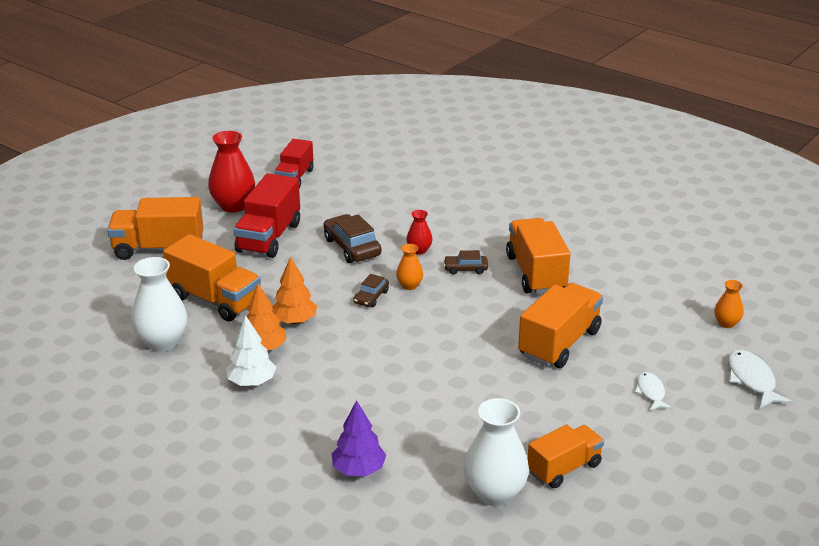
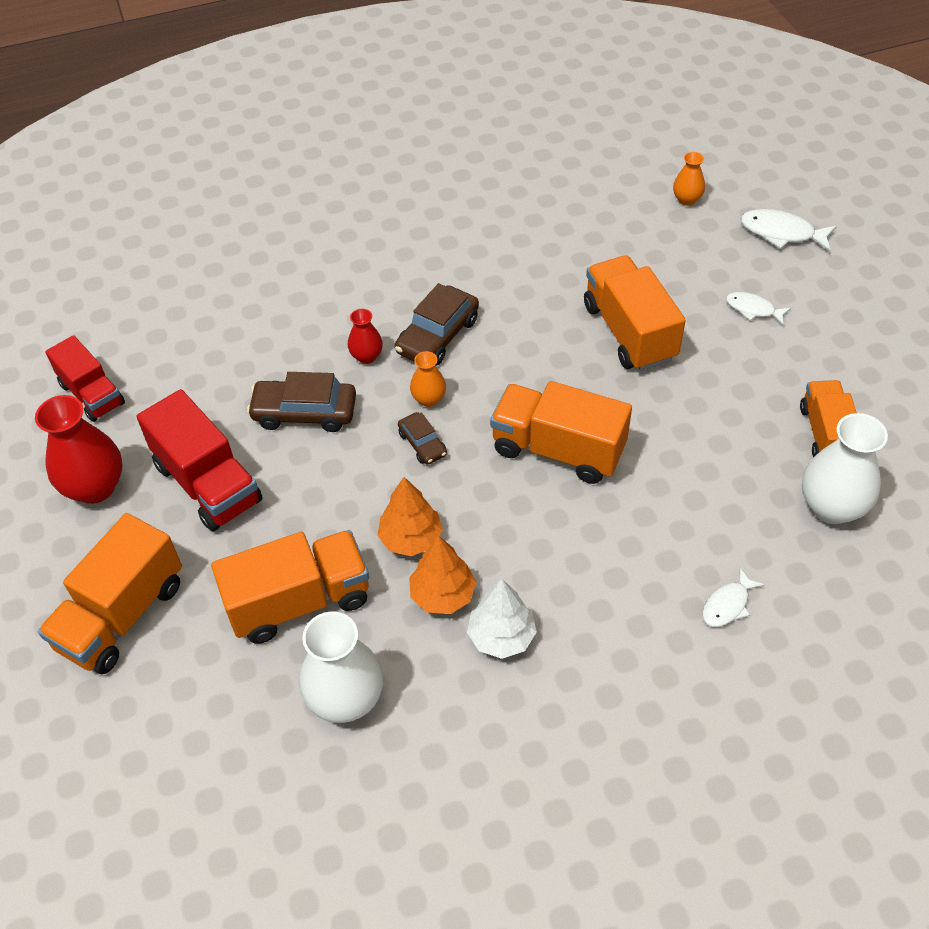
camera: 55 degrees left, 20 degrees up
(358, 470) = (727, 605): purple tree -> white fish
(465, 269) = (437, 336): brown car -> brown car, size x1.74
(536, 273) = (495, 285): orange truck -> orange truck (558, 449)

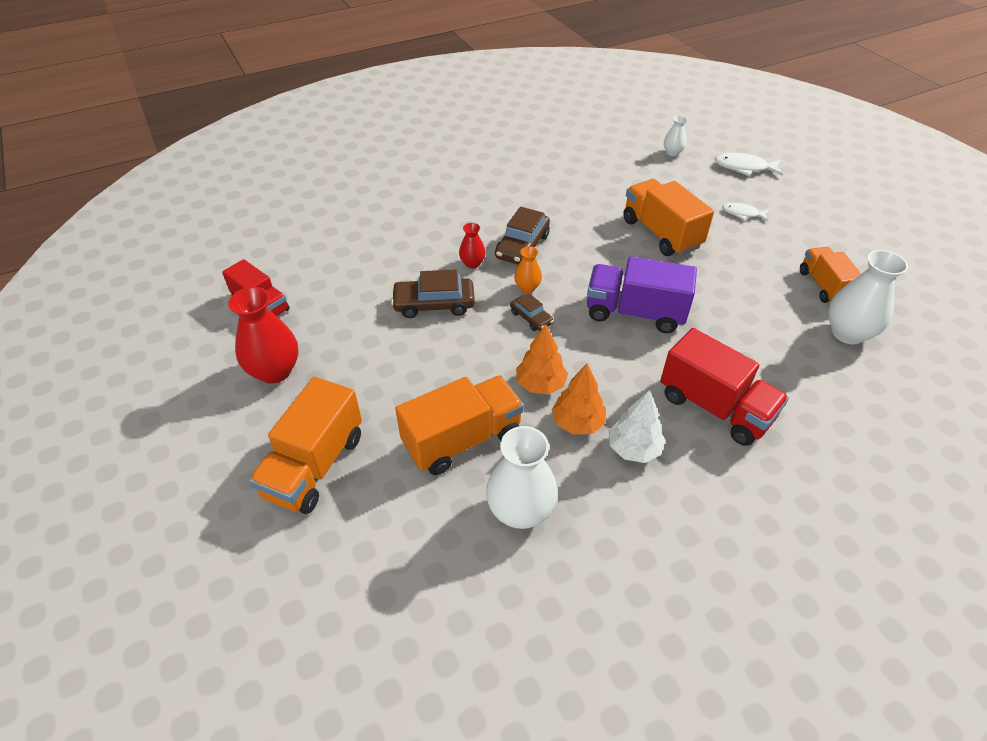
camera: 10 degrees left, 5 degrees down
(208, 483) = (368, 360): red truck -> red truck (714, 407)
(558, 449) = (635, 313): orange truck -> purple truck
(686, 199) = (672, 153): orange vase -> white vase
(727, 605) = (799, 407): white fish -> none

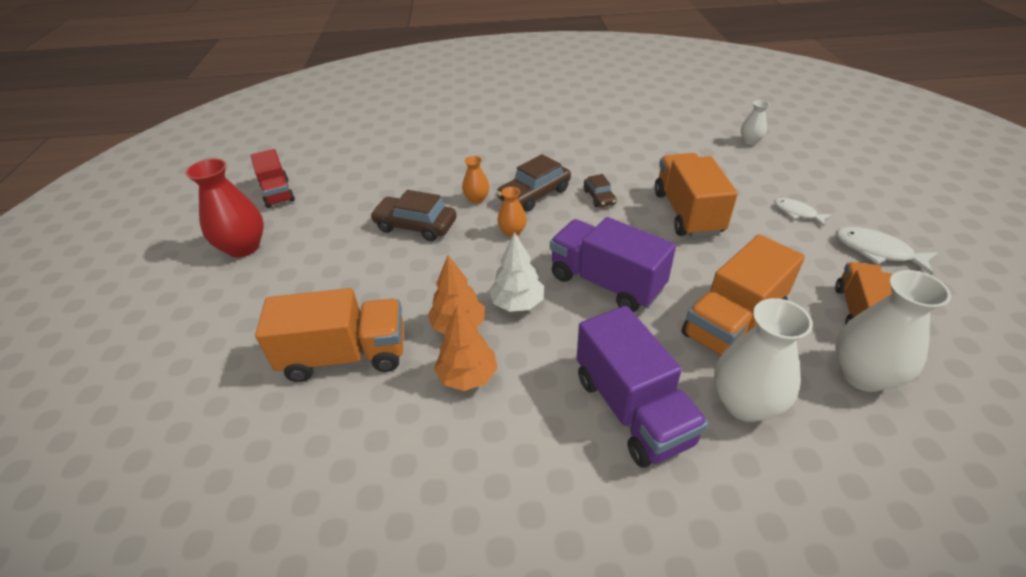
camera: 25 degrees right, 5 degrees down
(314, 465) = (205, 337): orange truck -> orange truck (733, 323)
(472, 263) = (476, 199): red vase -> orange vase
(520, 511) = (343, 448): white vase -> white vase (745, 403)
(531, 318) = (495, 260): brown car -> brown car (599, 197)
(633, 448) = (507, 424): white tree -> white tree (517, 303)
(714, 407) = (632, 409): red truck -> purple truck
(744, 168) = (827, 169): white fish -> white fish (877, 251)

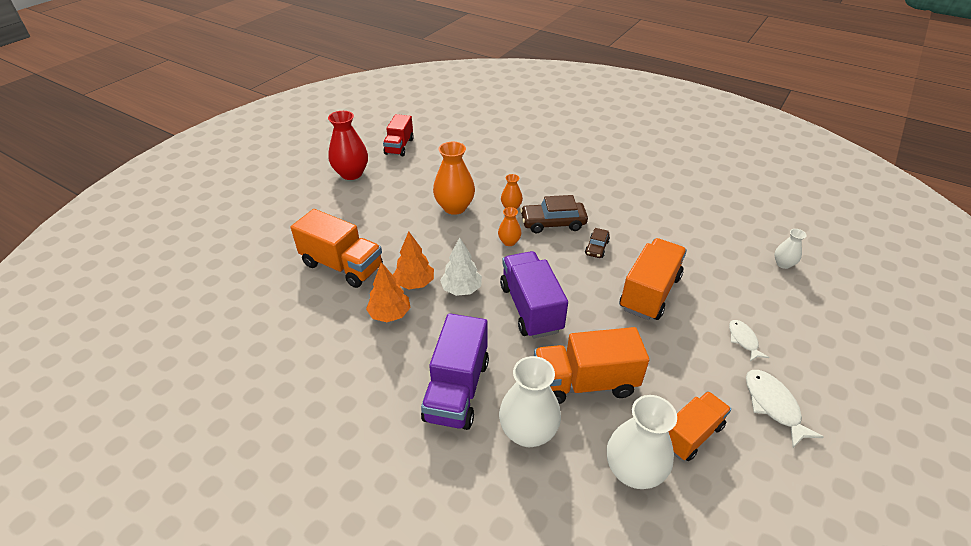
camera: 35 degrees right, 0 degrees up
(415, 226) = (454, 207): brown car -> orange vase

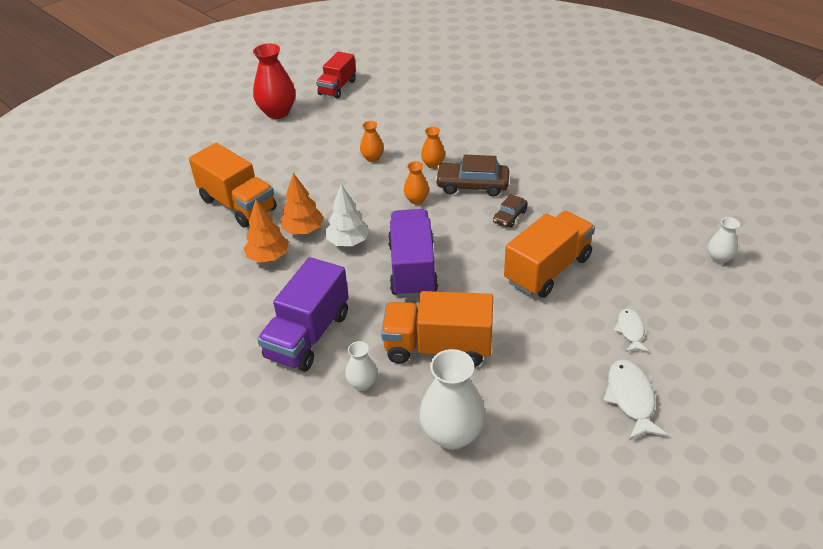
camera: 15 degrees right, 0 degrees up
(454, 207) = (372, 158): orange vase -> orange vase, size x0.53
(528, 432) = (362, 383): white vase -> white vase, size x0.53
(691, 434) = (527, 411): orange truck -> none

